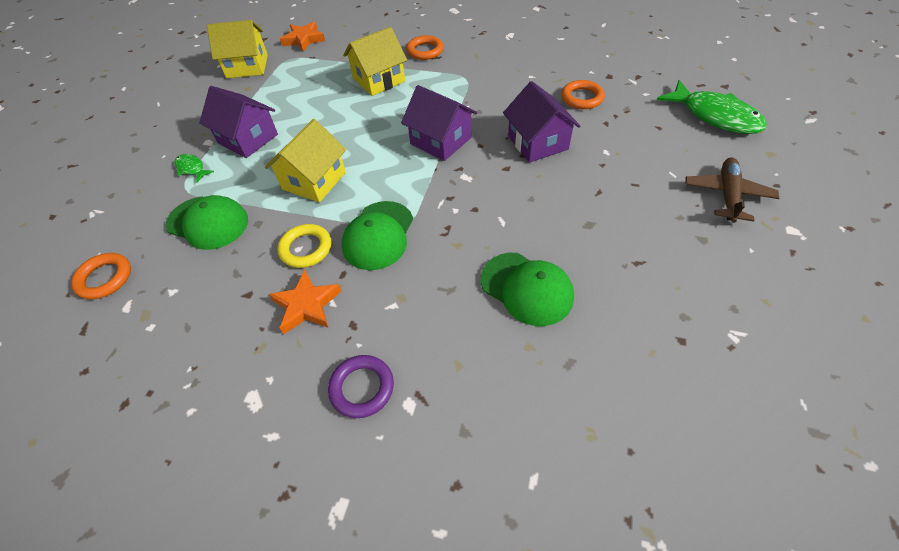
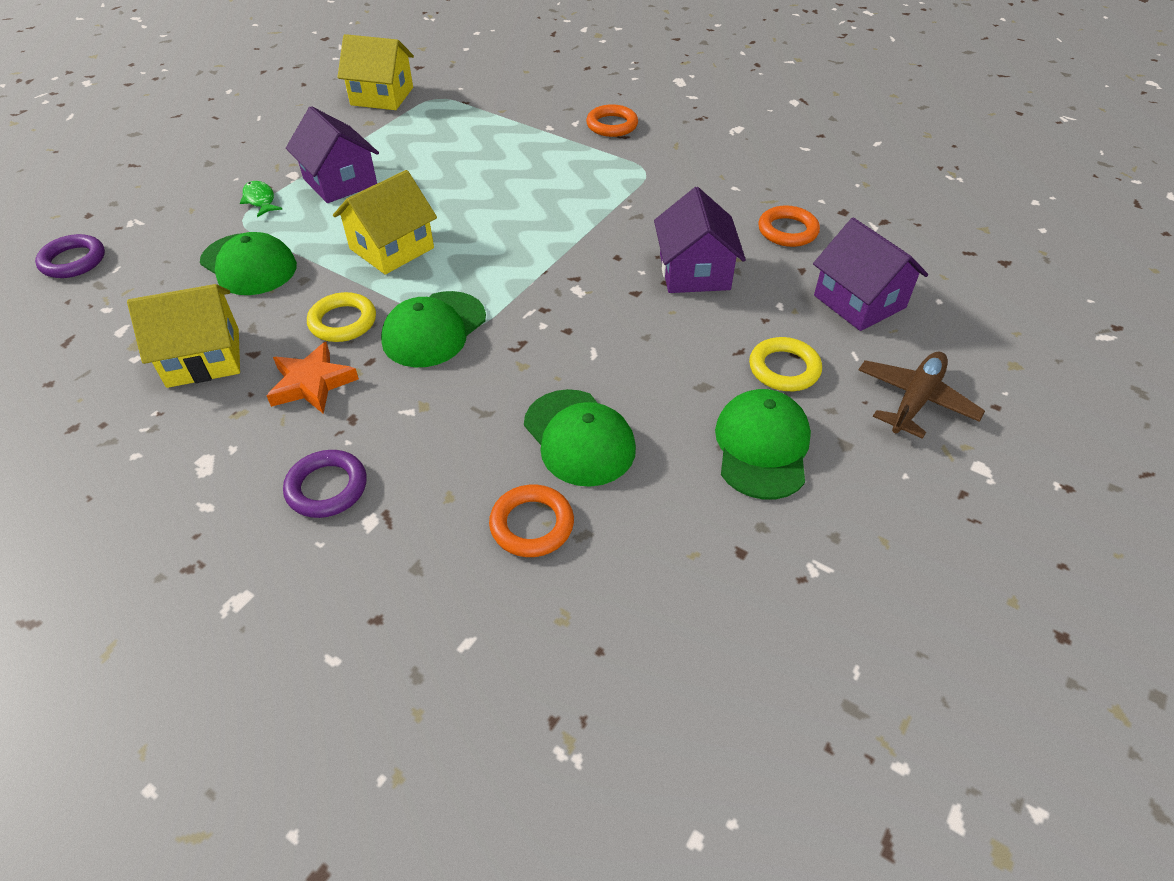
camera: 15 degrees right, 5 degrees down
(57, 258) = (73, 261): none -> purple ring
(105, 278) = (112, 295): orange ring -> orange ring (532, 525)
(304, 40) = (466, 79): orange star -> none
(379, 80) = (533, 148): yellow house -> yellow house (203, 358)
(441, 141) = (570, 239): purple house -> purple house (859, 302)
(634, 196) = (784, 369): none -> yellow ring
(652, 257) = (762, 447): none -> green cap
(715, 116) = (963, 298): green fish -> none

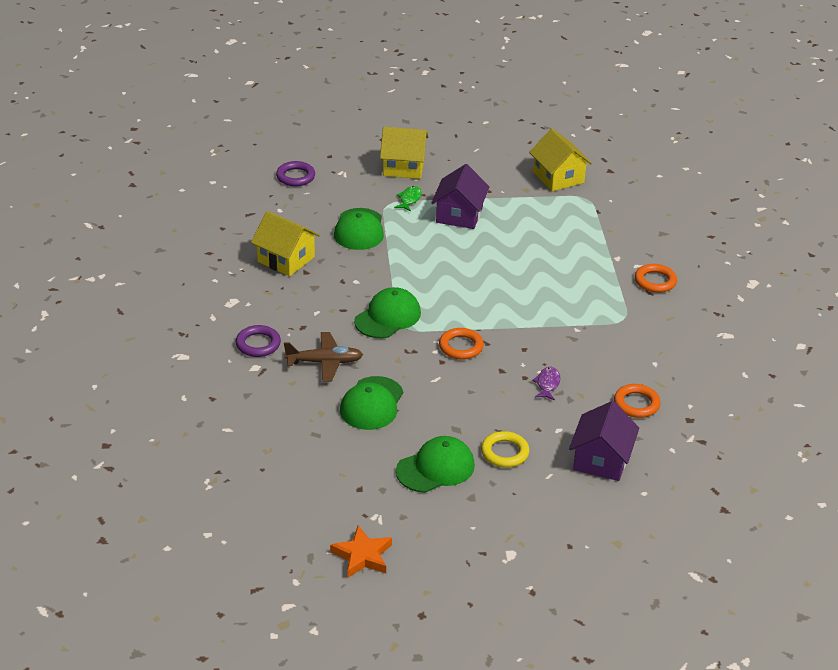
camera: 50 degrees right, 10 degrees down
(312, 383) = (309, 301): orange star -> orange star (362, 556)
(343, 322) = (357, 285): yellow ring -> none
(392, 248) = (429, 267): yellow house -> yellow house (403, 167)
(434, 329) = (388, 317): green cap -> green cap turned 135 degrees clockwise
(532, 525) = (304, 416): orange ring -> orange ring (461, 347)
(694, 272) = (547, 384): purple house -> purple fish
(915, 400) = (537, 512): brown plane -> brown plane (324, 362)

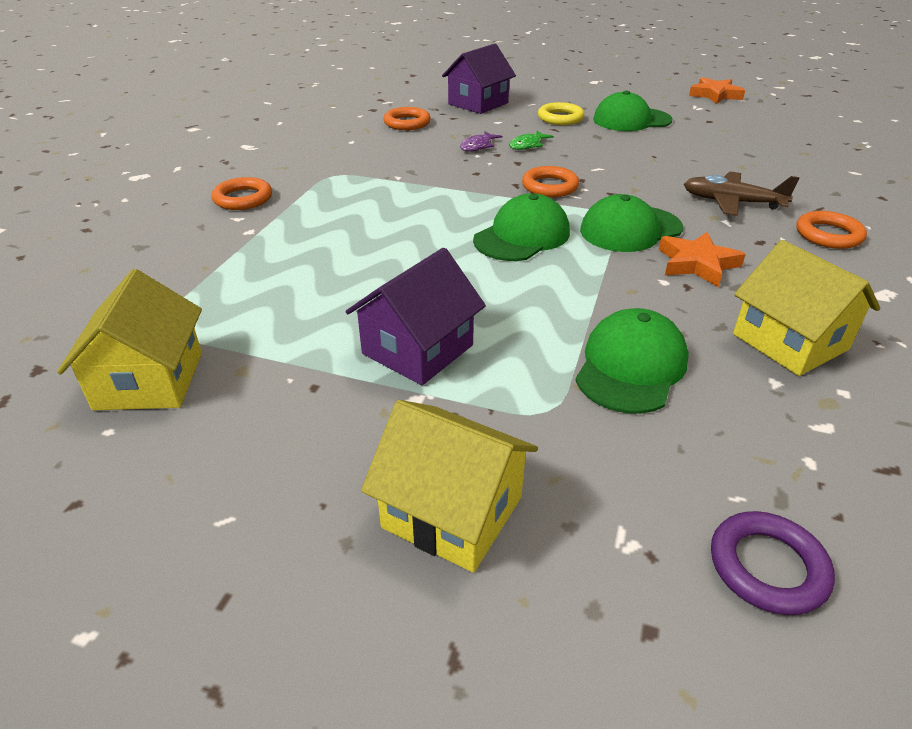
camera: 155 degrees left, 0 degrees up
(258, 344) = (828, 235): purple ring -> orange ring
(340, 298) = (697, 264): none -> orange star
(372, 404) = (680, 163): green cap -> green cap (522, 236)
(409, 199) = (493, 409): green fish -> green fish (527, 145)

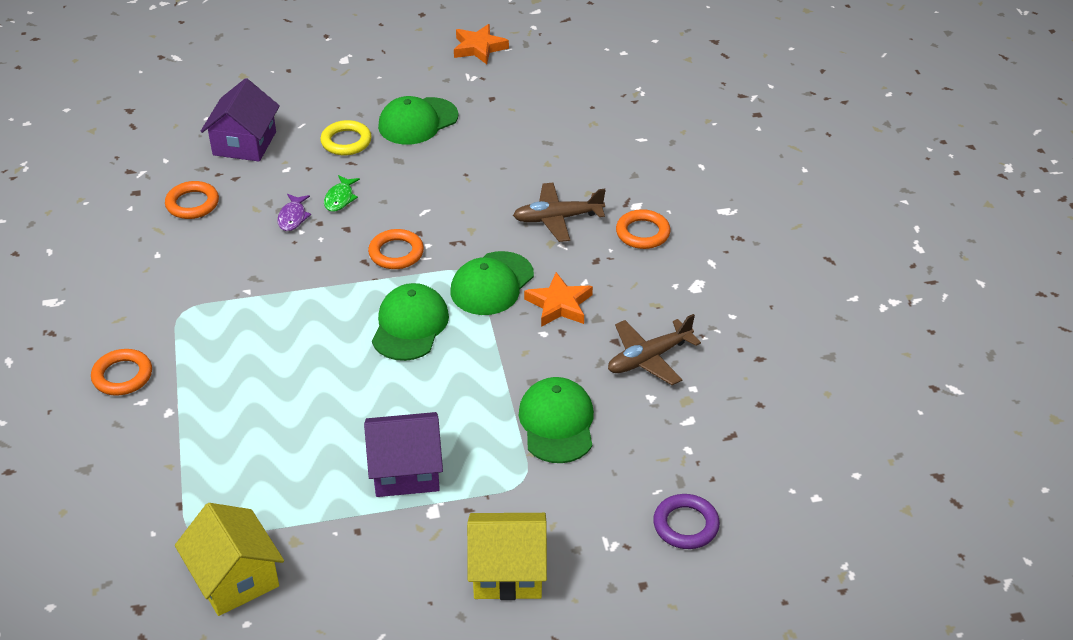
camera: 30 degrees left, 5 degrees up
(418, 349) = (406, 470): purple house -> purple house turned 75 degrees clockwise
(790, 342) = (648, 358): yellow house -> brown plane

